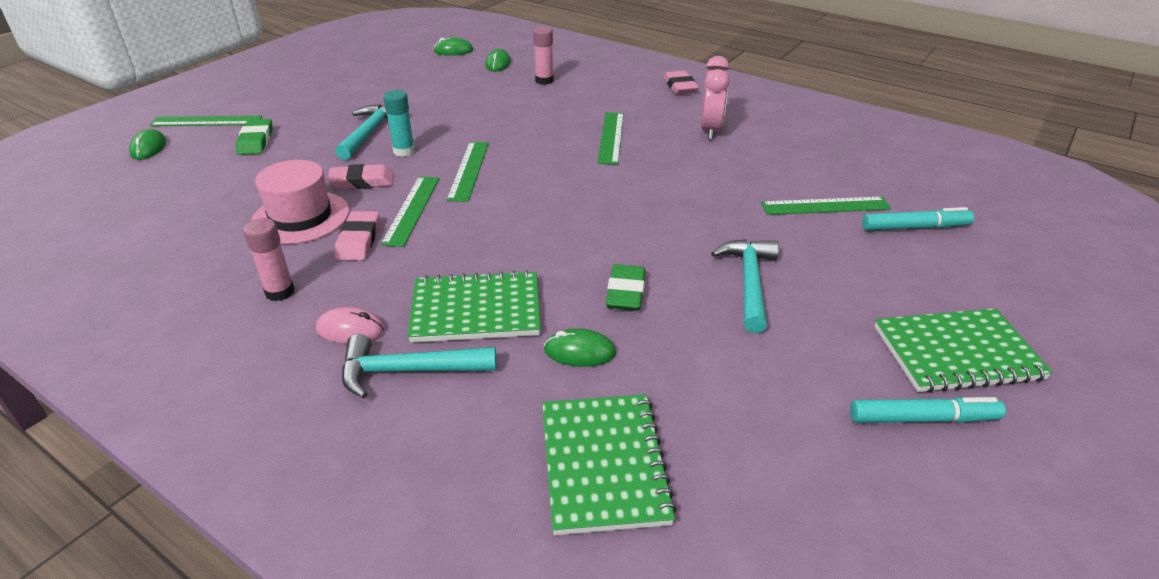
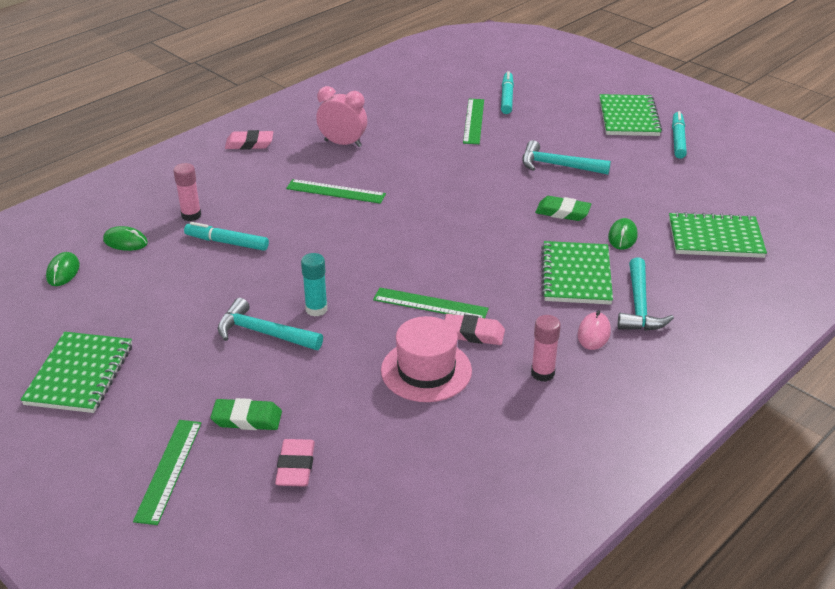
camera: 80 degrees left, 0 degrees up
(148, 148) = (226, 513): green mouse -> none
(326, 76) = (80, 374): none -> green notebook
(362, 182) = (369, 335): pink eraser -> pink eraser (296, 467)
(469, 170) = (369, 271): green ruler -> none
(505, 100) = (227, 242): none -> turquoise marker

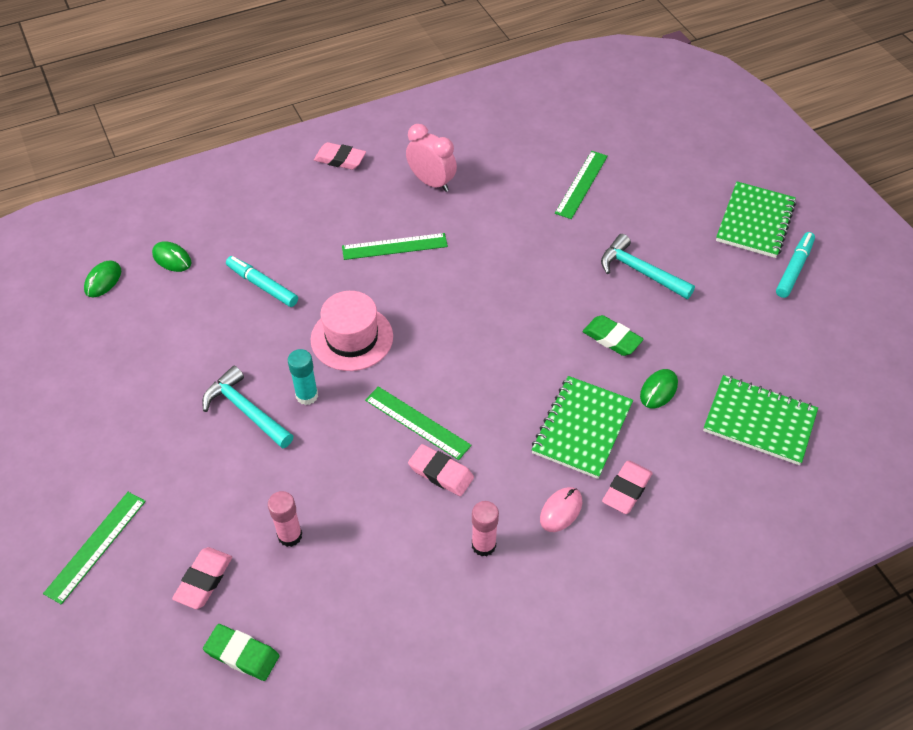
camera: 20 degrees right, 15 degrees up
(80, 374) = (68, 410): green notebook -> none
(191, 215) = (244, 241): pink glue stick -> pink glue stick (290, 535)
(247, 419) = (186, 509): green eraser -> green eraser (242, 654)
(335, 191) = (394, 246): green ruler -> green ruler turned 45 degrees counterclockwise
(426, 370) = (373, 505): pink hat -> pink hat (352, 338)
(507, 98) = (634, 159): turquoise marker -> none
(639, 306) = (626, 490): turquoise hammer -> pink eraser

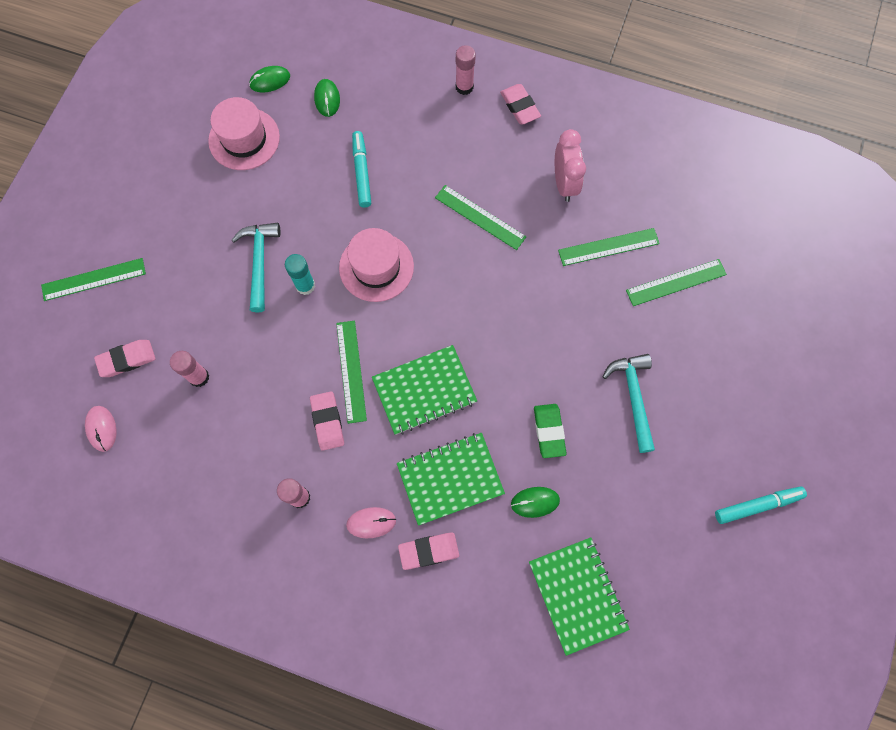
camera: 45 degrees right, 20 degrees up
(126, 336) = (244, 139): none -> pink hat
(242, 654) = (101, 429): green eraser -> pink mouse
(281, 176) = (464, 87): none -> pink glue stick
(510, 197) = (608, 247): none -> green ruler
(755, 222) = (777, 437): green notebook -> green notebook (424, 391)

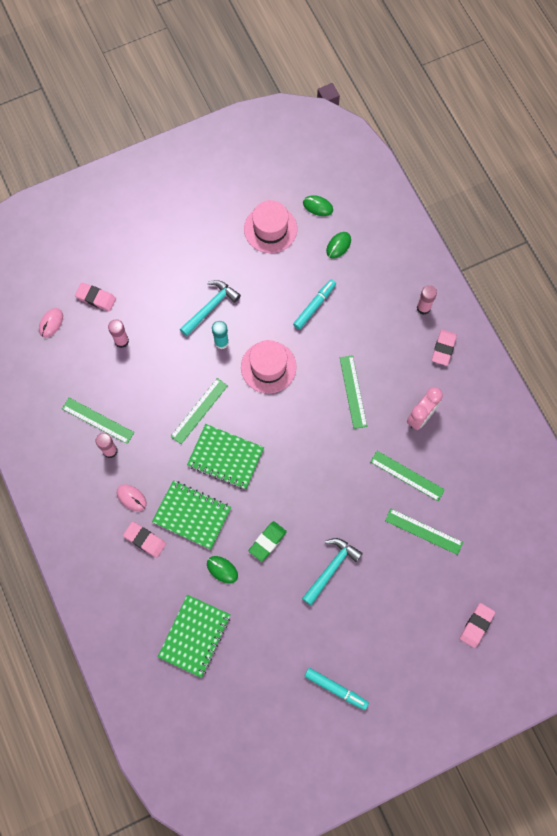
camera: 45 degrees right, 0 degrees up
(94, 279) = (120, 239): green ruler -> green ruler (98, 420)
(327, 422) = (161, 425): pink eraser -> pink eraser (476, 625)

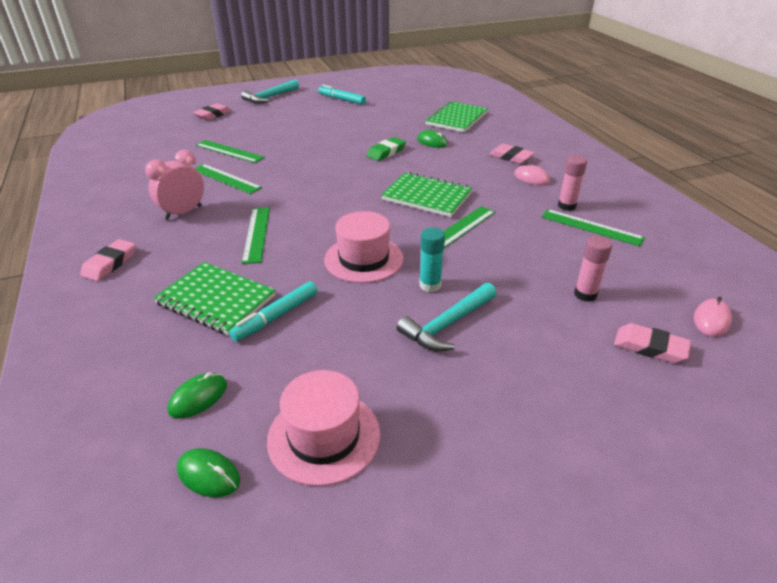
camera: 175 degrees left, 35 degrees down
(192, 515) = (463, 167): green notebook -> green notebook (216, 300)
(331, 568) = (327, 139): turquoise hammer -> turquoise hammer (270, 97)
(423, 308) = (105, 305): pink glue stick -> none

